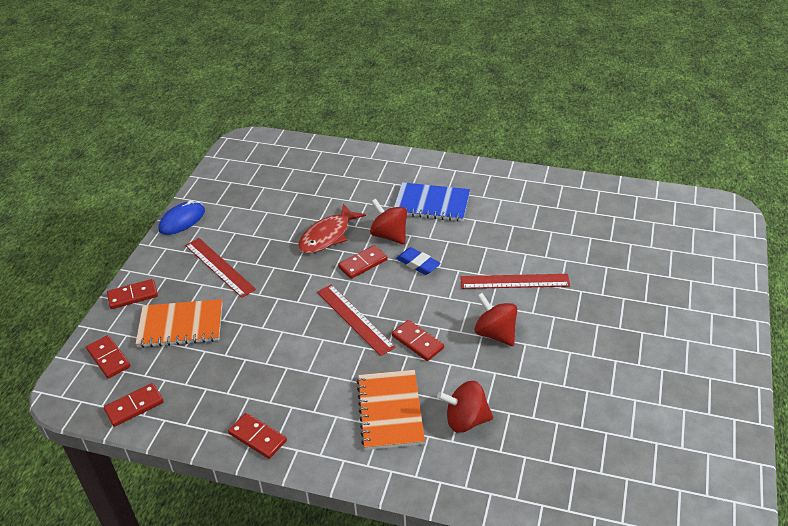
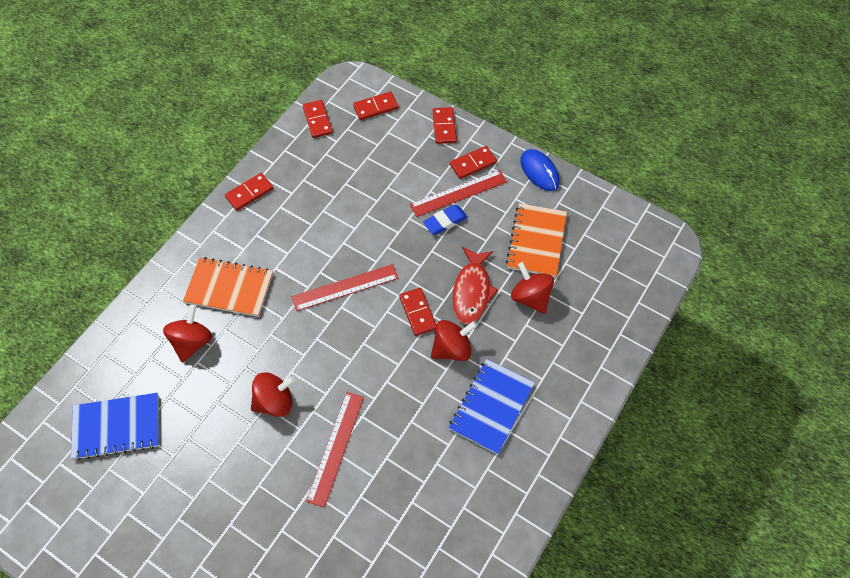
camera: 105 degrees right, 20 degrees up
(181, 325) = (393, 157): orange notebook -> orange notebook (536, 241)
(321, 202) = (530, 297): none -> red spinning top
(328, 236) = (472, 291): red fish -> red fish turned 135 degrees counterclockwise
(417, 342) = (294, 331): red domino -> red domino (473, 163)
(418, 264) = (398, 363): blue eraser -> blue eraser (445, 221)
(587, 448) = (117, 427): none -> blue notebook

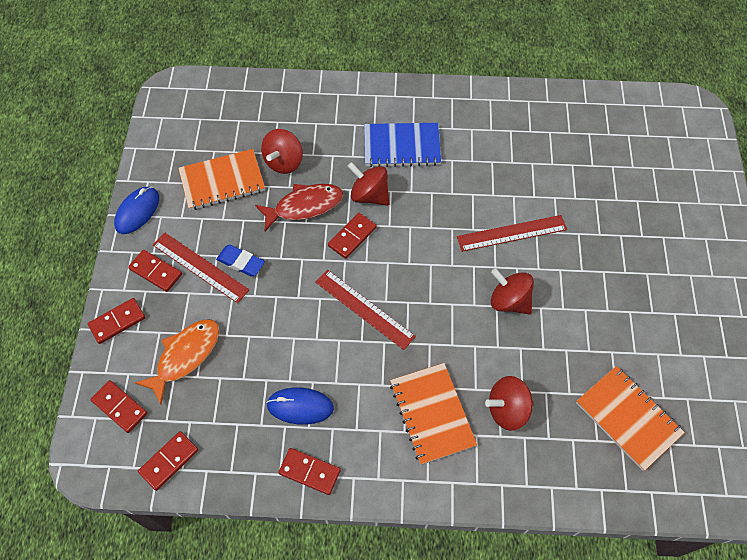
camera: 120 degrees left, 0 degrees up
(117, 427) = (628, 418): blue notebook -> orange notebook
(298, 208) = (300, 406): none -> blue mouse
(387, 156) = (185, 356): none -> orange fish

